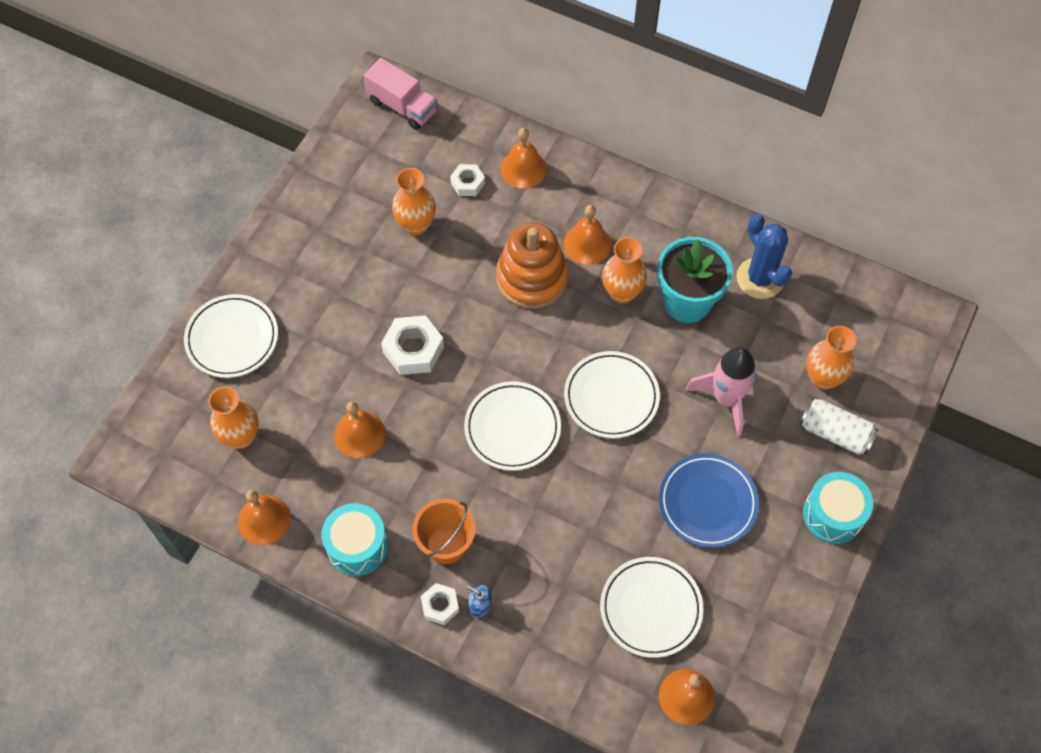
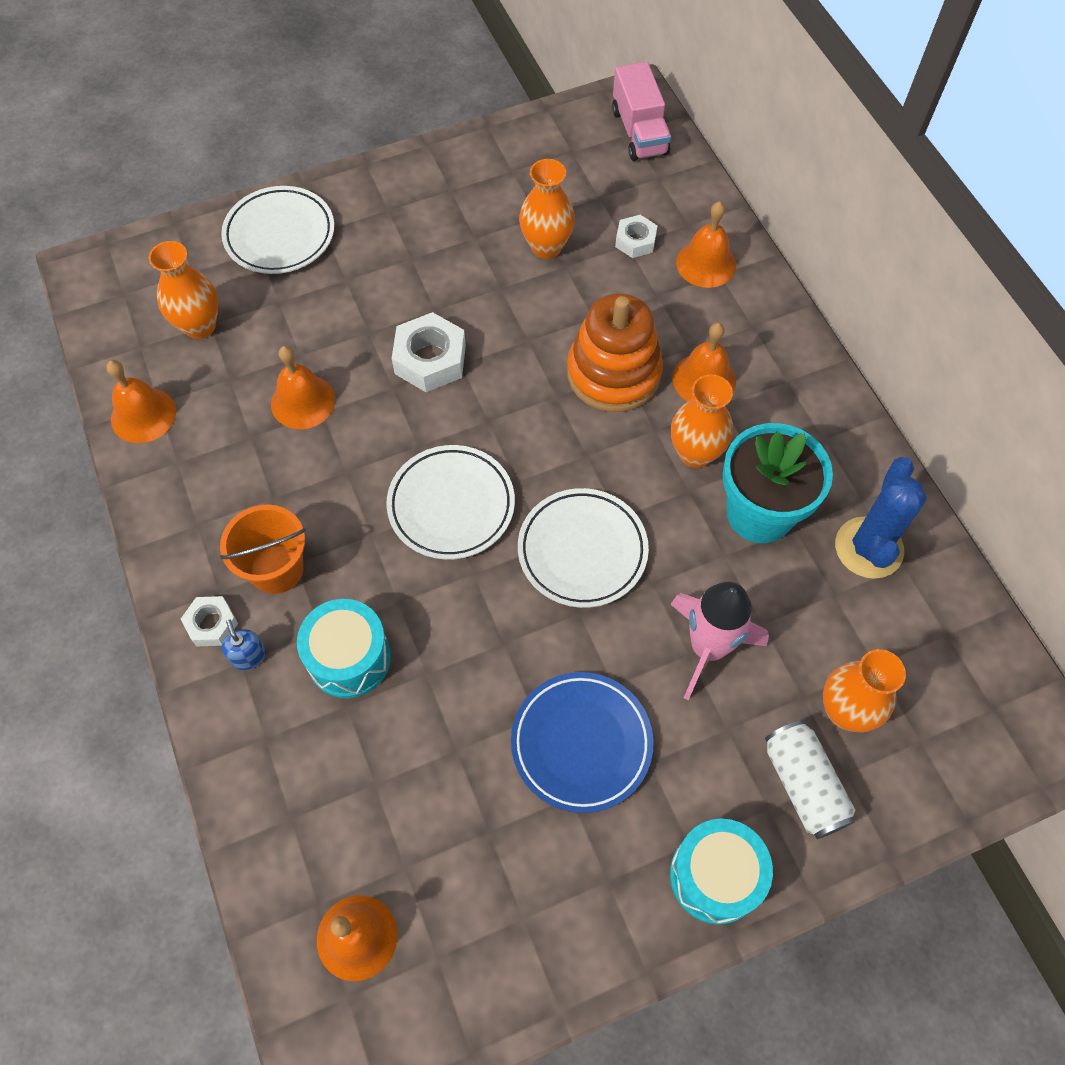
camera: 40 degrees right, 0 degrees up
(357, 546) = (196, 504): turquoise drum -> turquoise drum (349, 658)
(650, 608) = (411, 806): white plate -> none

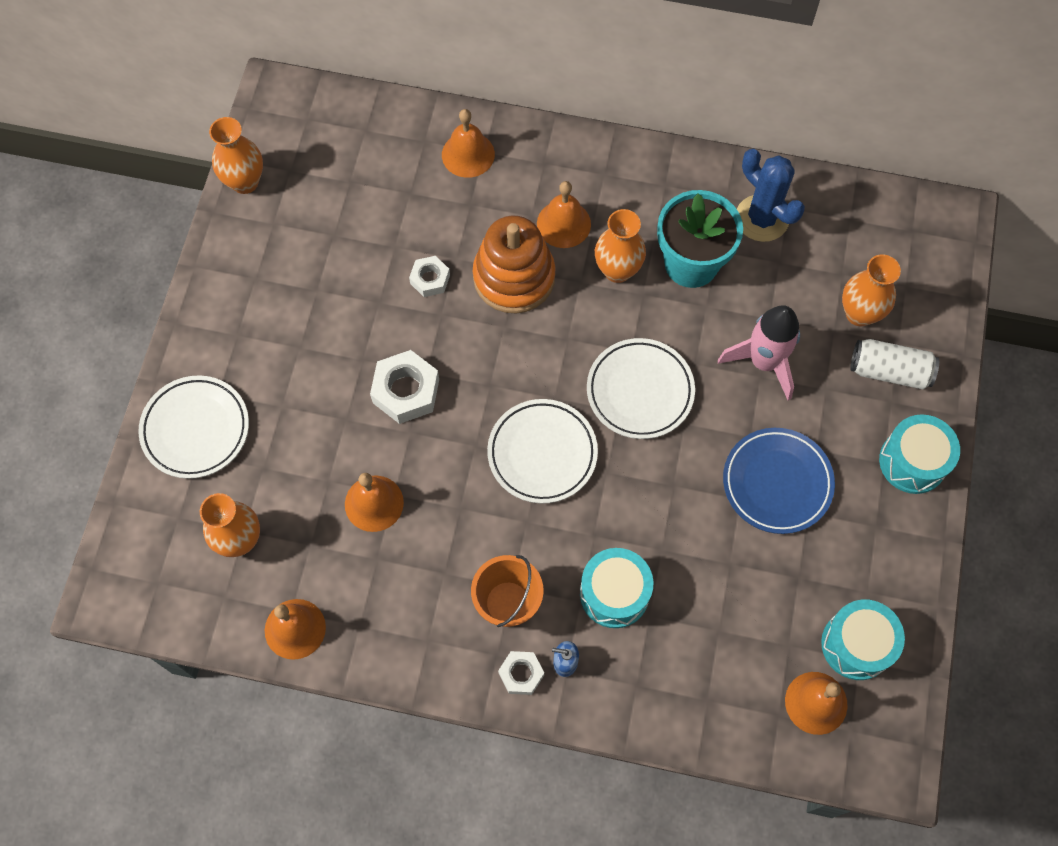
camera: 55 degrees left, 5 degrees up
(452, 943) = (856, 644): none -> turquoise drum
(546, 247) = (367, 247): orange vase -> orange vase (245, 182)
(635, 241) = (411, 185): white nut -> white nut (430, 279)
(639, 132) = (310, 113): pink truck -> none

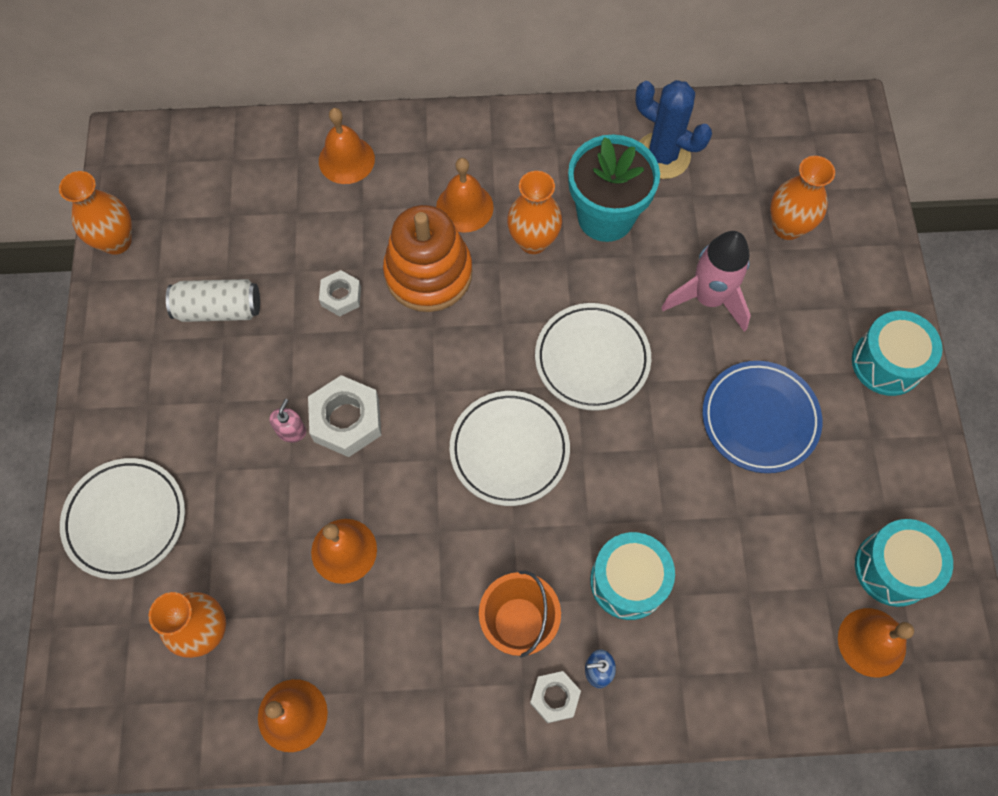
camera: 15 degrees left, 0 degrees up
(355, 388) = (291, 430): none -> pink soap dispenser
(889, 371) = (834, 277): white can -> white can (219, 309)

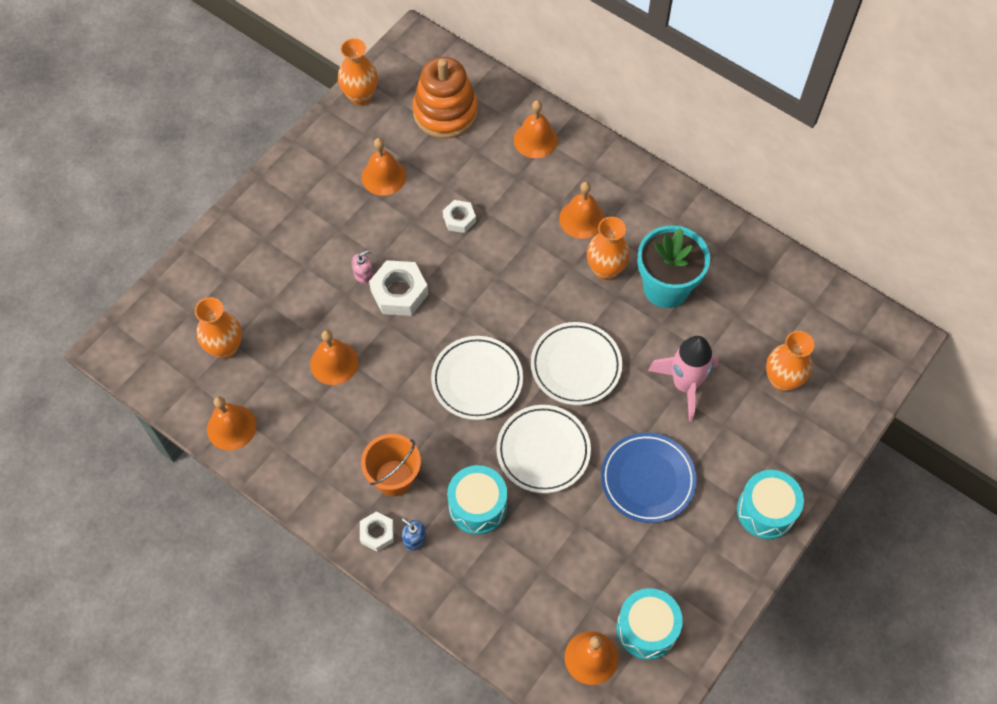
camera: 40 degrees right, 5 degrees down
(126, 520) = (235, 257): white plate -> white plate (543, 451)
(219, 309) = (383, 176): white can -> orange bell
(428, 273) = (523, 243): orange stacking toy -> orange stacking toy (445, 112)
(662, 156) = (740, 276): blue cactus -> none

